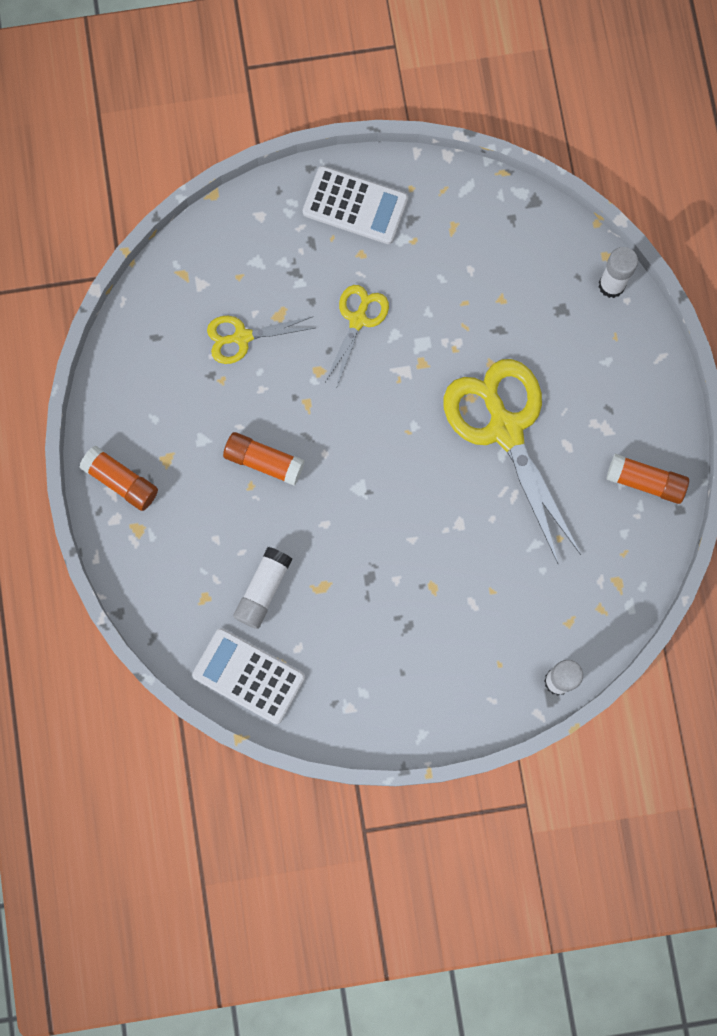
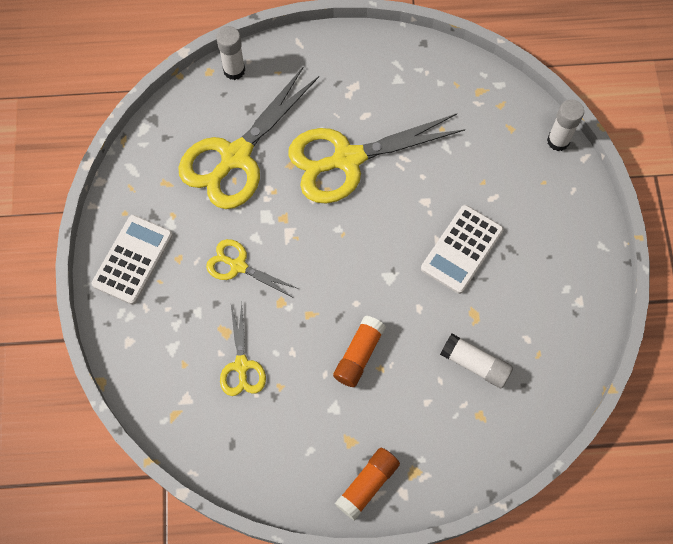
camera: 85 degrees left, 10 degrees down
(249, 676) = (551, 382): white calculator -> white calculator (461, 249)
(495, 301) = (235, 157): none -> yellow scissors
(645, 482) = (399, 63): orange glue stick -> none

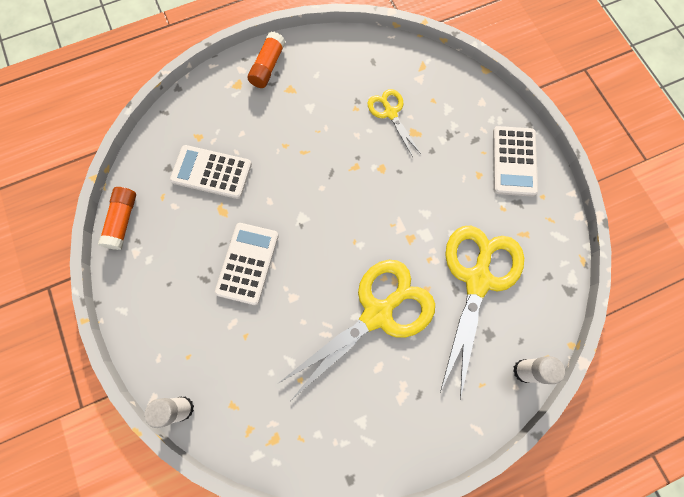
camera: 160 degrees right, 5 degrees up
(238, 266) = (428, 185): yellow scissors -> none
(359, 355) = (305, 149): orange glue stick -> orange glue stick (122, 221)
(475, 364) = (211, 172): white glue stick -> white calculator

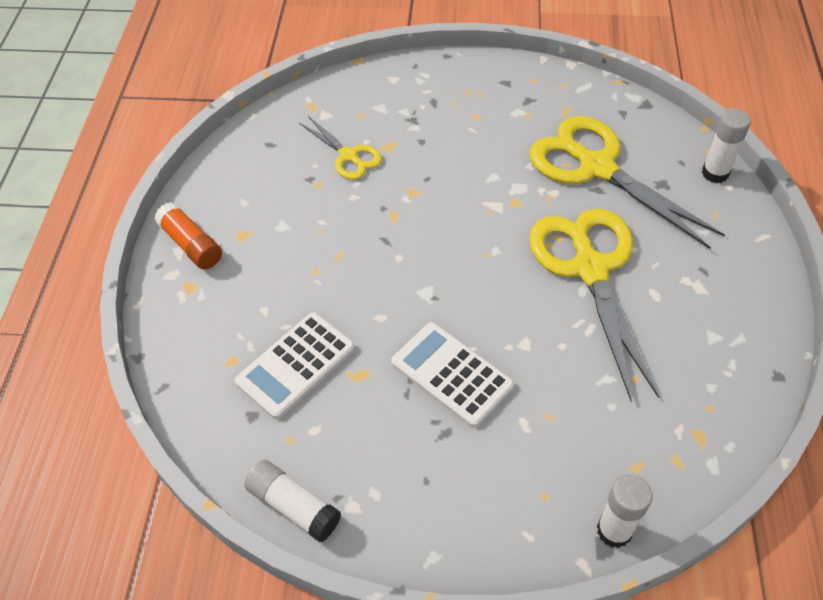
camera: 60 degrees left, 20 degrees down
(122, 221) = (293, 506): orange glue stick -> white glue stick
(390, 113) = (348, 156): yellow scissors -> yellow scissors turned 135 degrees counterclockwise
(513, 161) = (480, 84): white calculator -> none

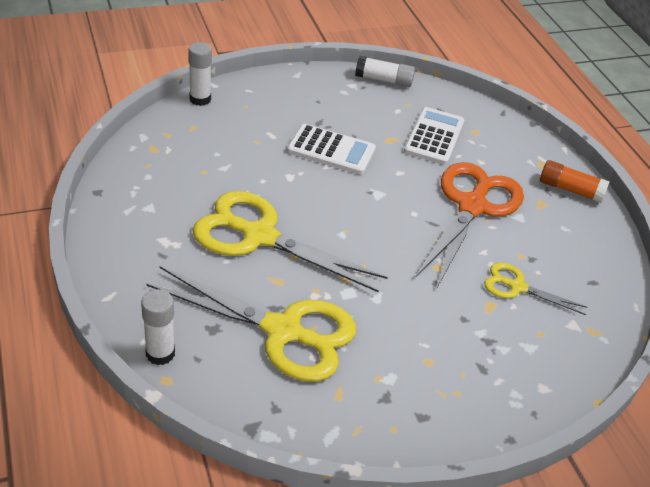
camera: 150 degrees right, 10 degrees down
(325, 250) = (472, 206): none -> orange scissors
(590, 268) = (259, 236): yellow scissors -> yellow scissors turned 150 degrees clockwise

